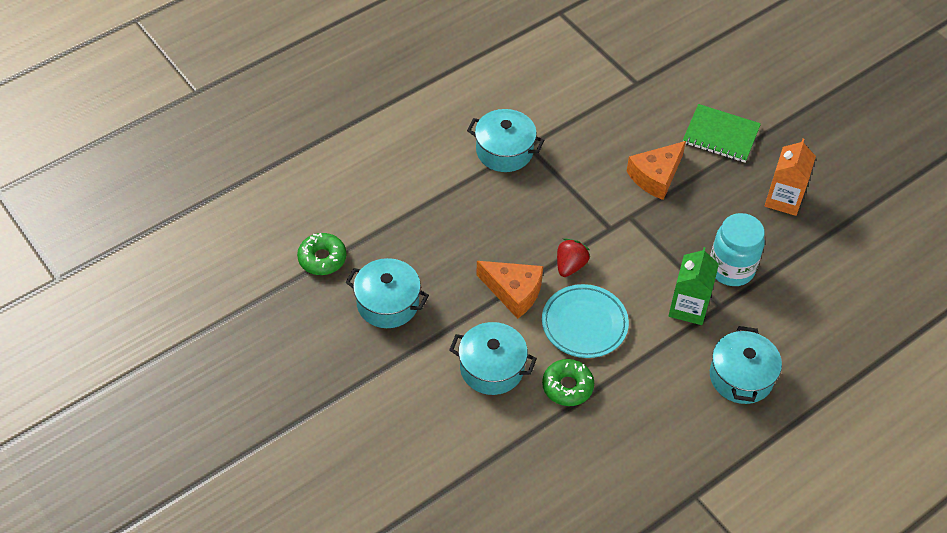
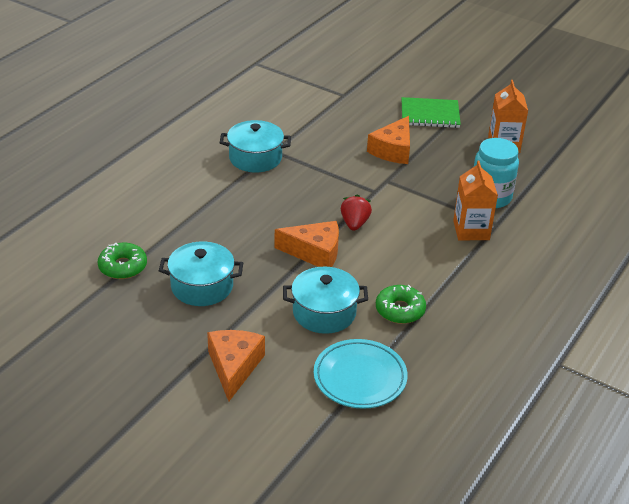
camera: 20 degrees left, 15 degrees down
(382, 406) = (234, 367): none -> orange cheese
(584, 324) = (389, 262): turquoise plate -> turquoise plate (360, 378)
(688, 307) = (471, 230): green carton -> orange carton
(741, 377) = (543, 268): turquoise pot -> none

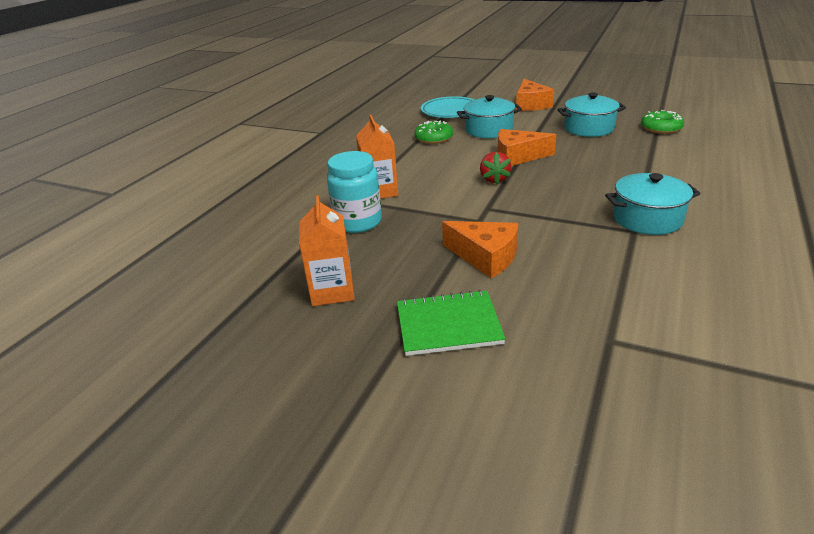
camera: 175 degrees right, 5 degrees down
(393, 150) = (485, 257): orange cheese -> orange cheese turned 105 degrees clockwise

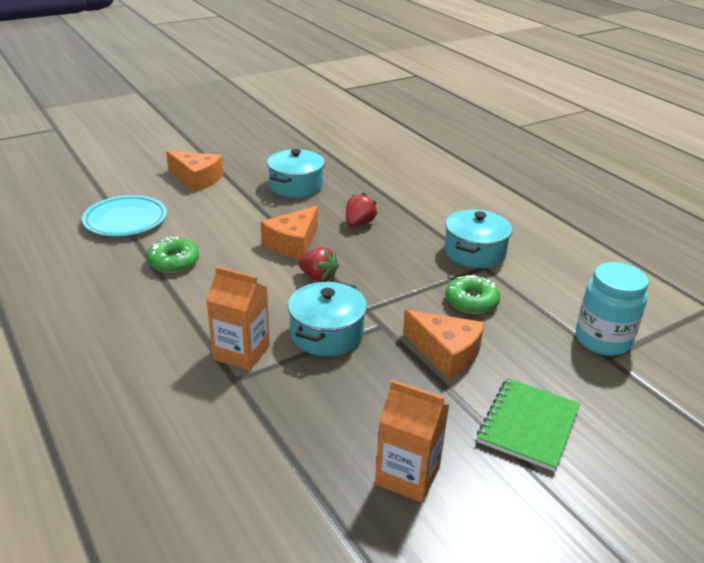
camera: 60 degrees left, 0 degrees up
(358, 222) = (290, 398): turquoise jar -> turquoise jar (602, 340)
(485, 257) = (446, 353): orange cheese -> orange cheese turned 60 degrees clockwise
(488, 130) = (211, 226): turquoise pot -> turquoise pot (327, 334)
(588, 164) = (359, 224): none -> red strawberry
(661, 128) = (347, 164): green donut -> green donut (471, 301)

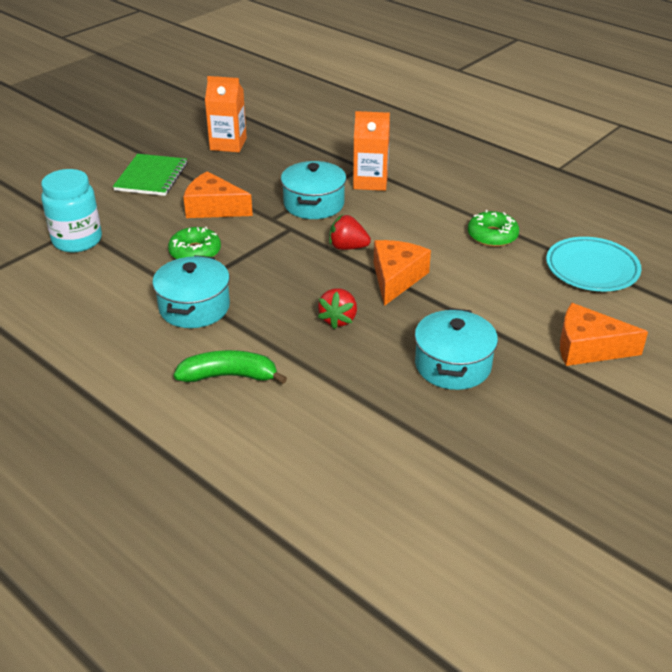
camera: 165 degrees right, 5 degrees up
(452, 206) = (229, 376): none -> green banana

